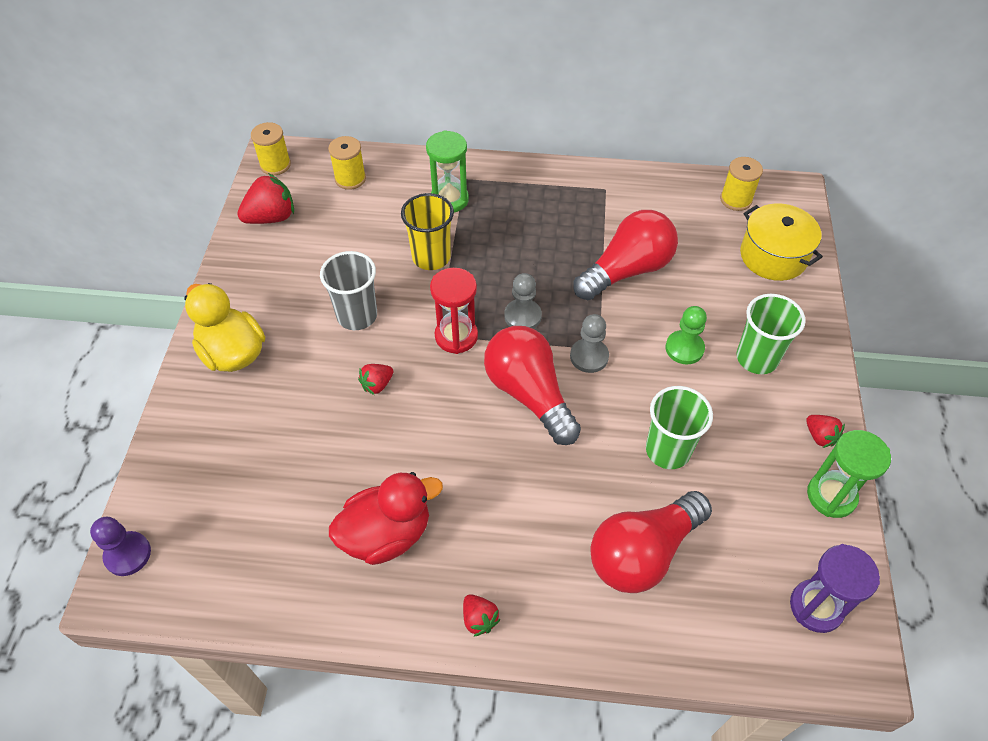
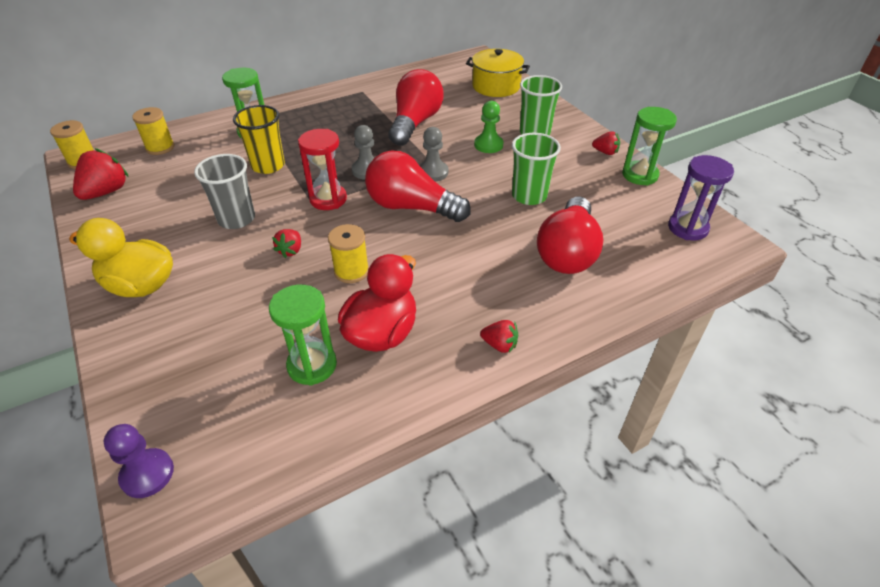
camera: 35 degrees left, 10 degrees down
(306, 530) = (312, 365): none -> green hourglass
(736, 199) = (449, 70): yellow spool -> yellow spool (351, 271)

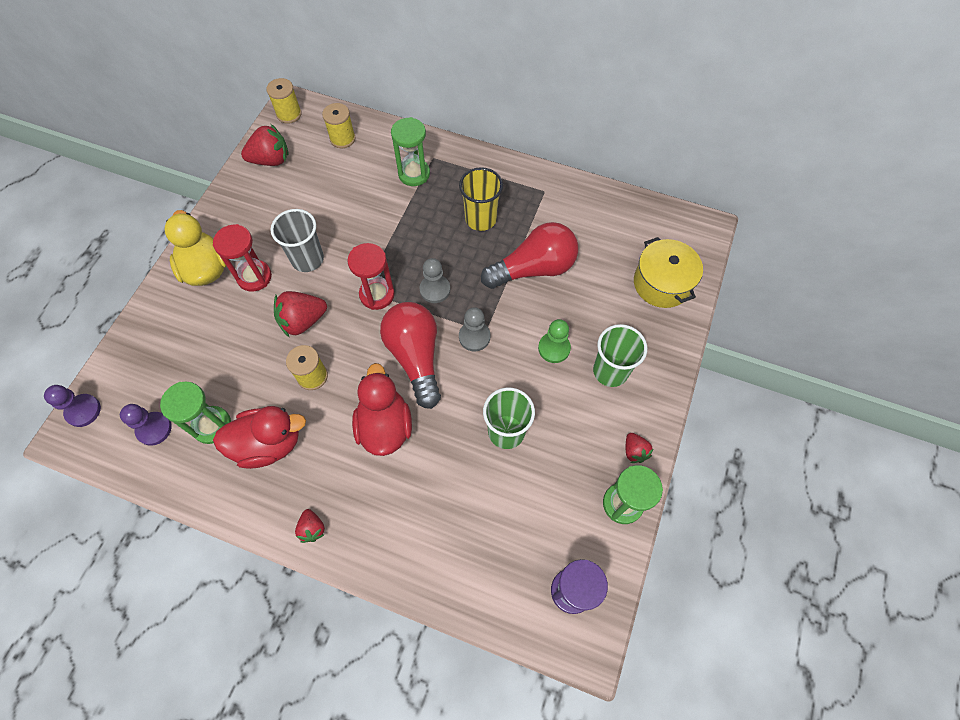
camera: 50 degrees right, 20 degrees up
(201, 258) = (254, 277): none -> red hourglass
(256, 416) = (154, 429): none -> purple pawn
(268, 166) = (381, 222): yellow cup -> yellow cup (481, 219)
(290, 251) = (303, 321): red strawberry -> red strawberry, size x1.78
(452, 253) = (385, 426): none -> red duck
(567, 252) = (454, 510): red light bulb -> none

